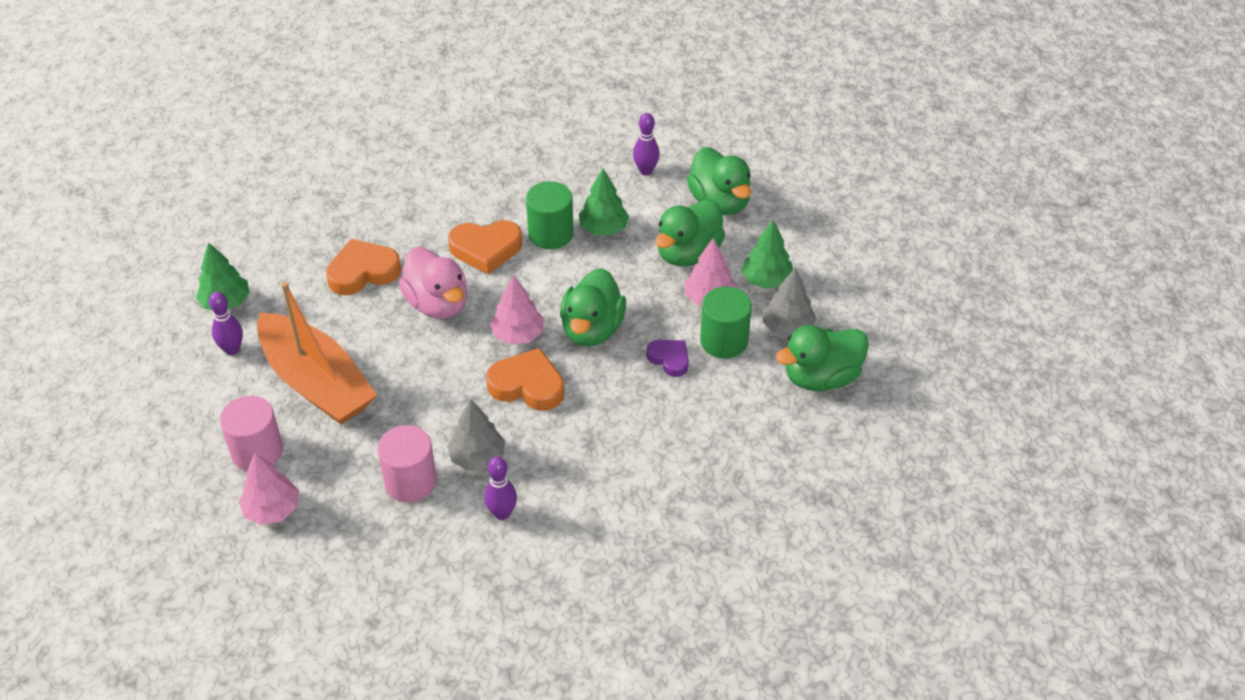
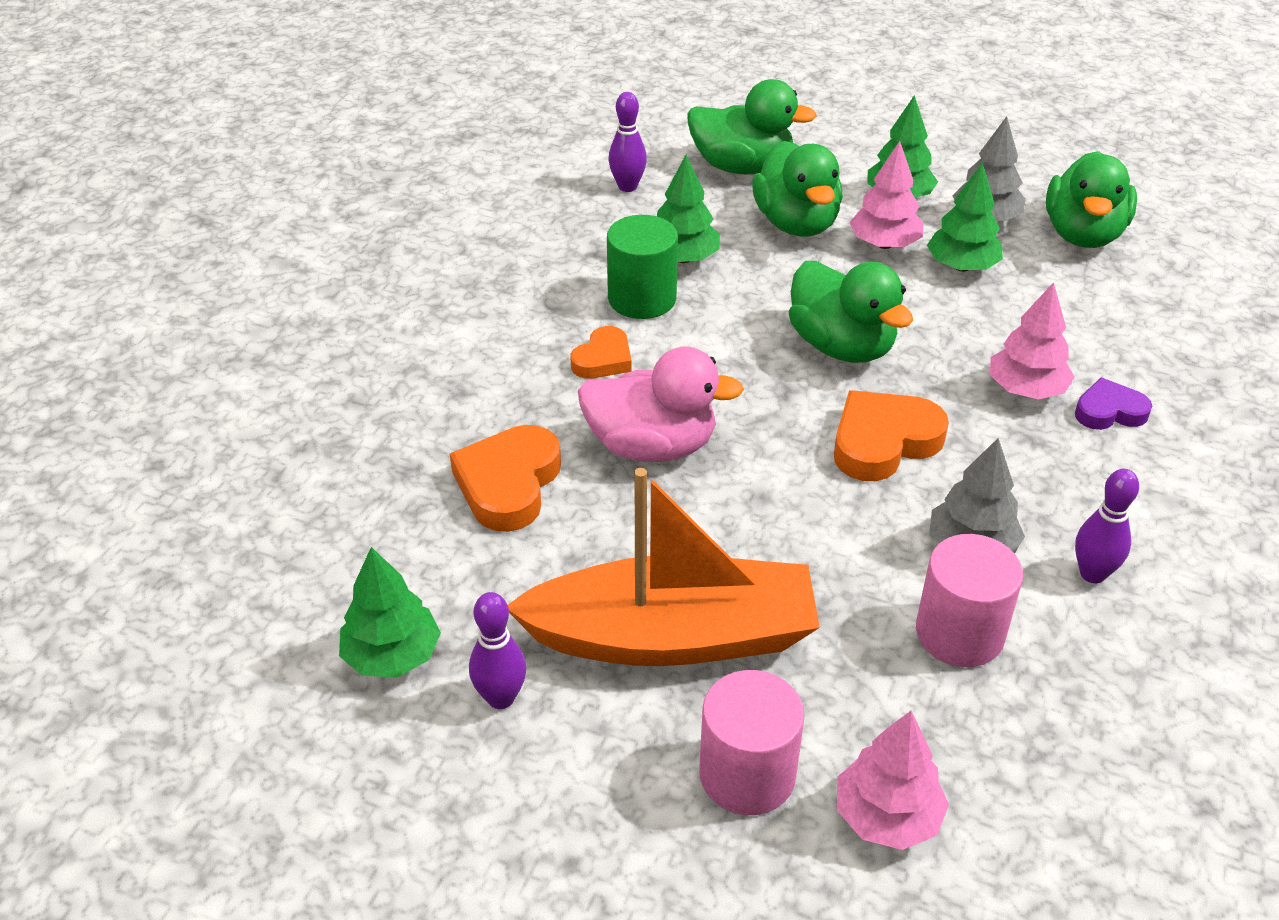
camera: 50 degrees left, 5 degrees down
(486, 249) = (603, 359): orange heart -> orange heart, size x0.61
(518, 334) = (785, 407): pink tree -> pink tree (1026, 390)
(669, 359) = (951, 315): purple heart -> purple heart (1109, 411)
(724, 341) = (962, 266): green cylinder -> green tree

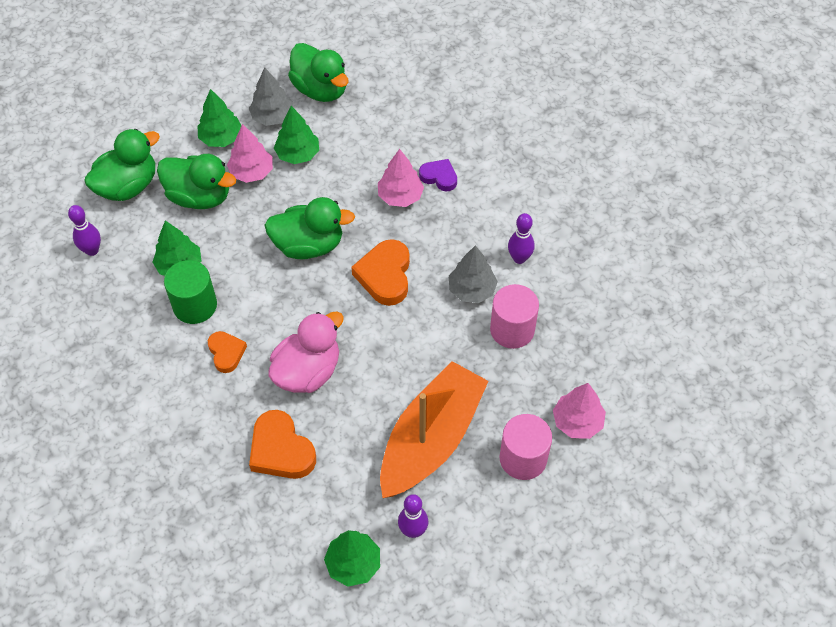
camera: 55 degrees left, 15 degrees up
(1109, 411) = (439, 177): purple heart -> purple heart turned 90 degrees clockwise

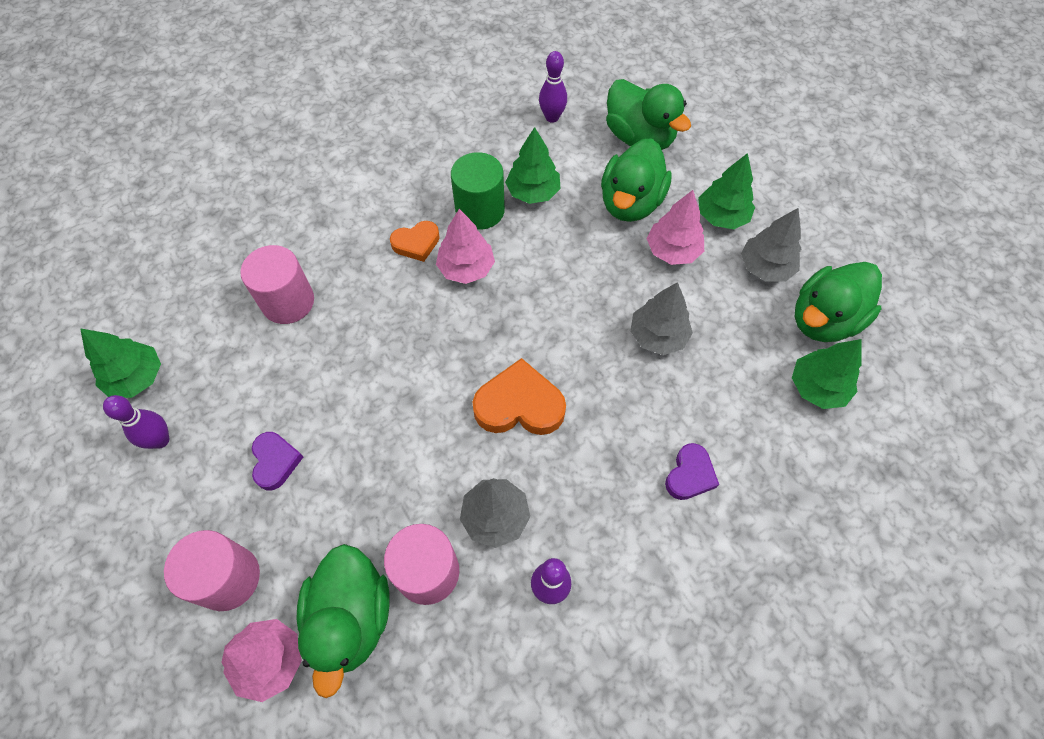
camera: 90 degrees right, 5 degrees up
(281, 450) = (288, 302): orange heart -> pink cylinder
(298, 154) = (707, 298): green tree -> green tree (817, 387)
(308, 371) = (385, 323): pink duck -> none
(309, 245) = (565, 316): green duck -> green duck (351, 618)
(329, 187) = (658, 336): none -> grey tree
(400, 196) = (650, 422): pink tree -> pink tree (466, 268)
(431, 439) = (275, 461): orange boat -> purple heart

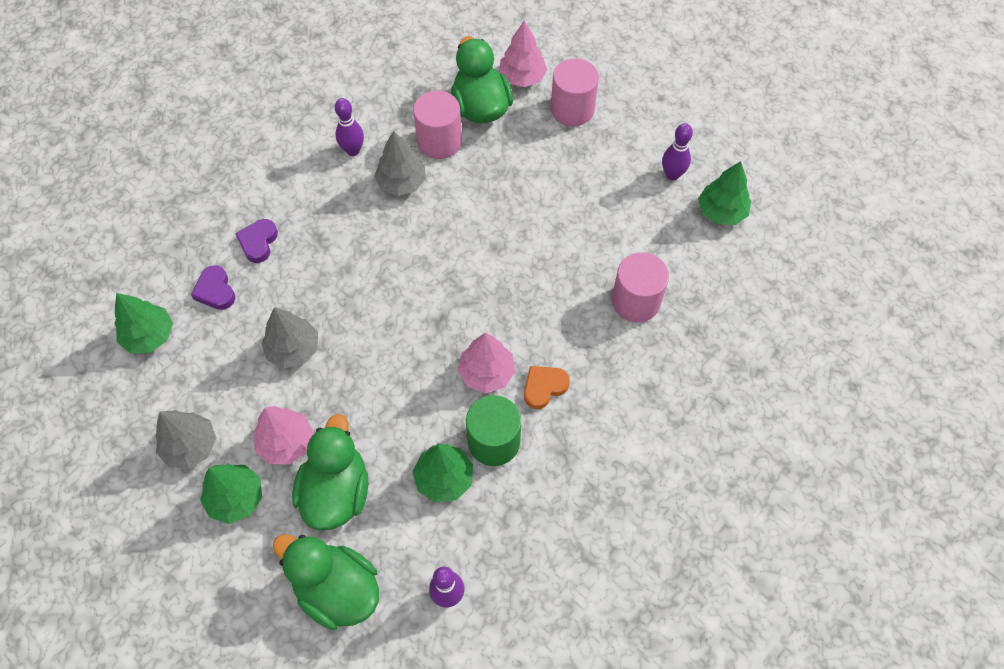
camera: 165 degrees right, 0 degrees up
(275, 461) = (578, 180): purple heart -> purple heart (215, 291)
(519, 405) = (404, 262): orange heart -> none
(824, 319) = (136, 402): green duck -> none

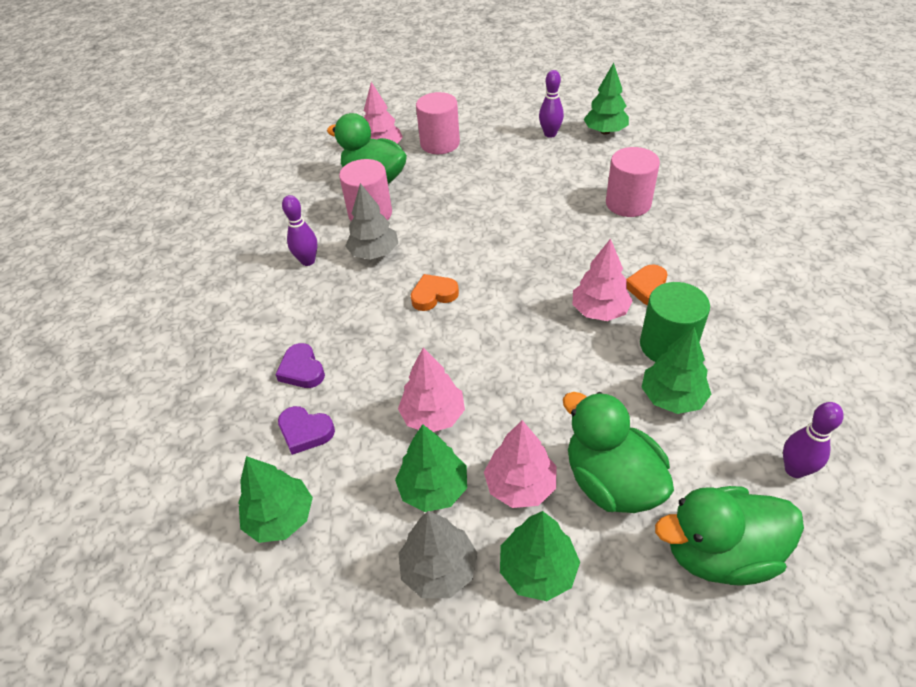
camera: 40 degrees left, 15 degrees down
(240, 397) = (433, 488): none -> green tree
(293, 349) = (433, 416): grey tree -> pink tree
(398, 256) = (433, 295): none -> orange heart

